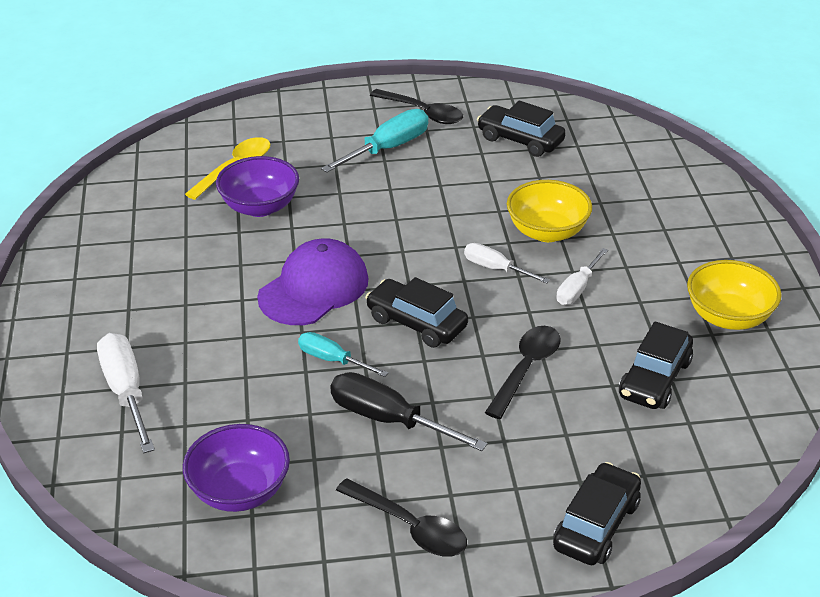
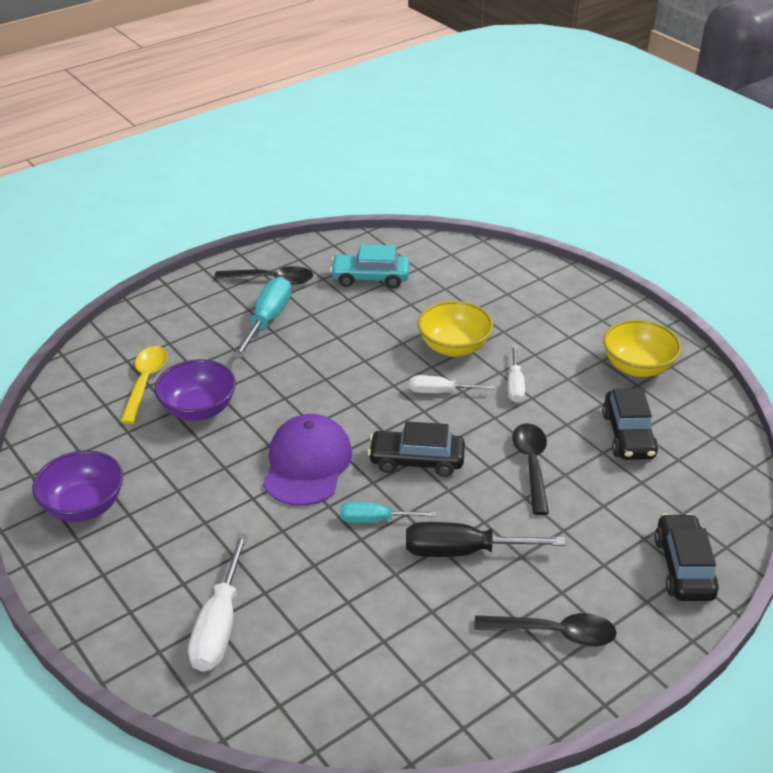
camera: 30 degrees left, 0 degrees up
(126, 392) = (219, 624): white screwdriver -> white screwdriver turned 120 degrees counterclockwise
(240, 491) = (394, 667): purple bowl -> purple bowl (84, 506)
(520, 140) = (370, 278): black car -> turquoise car

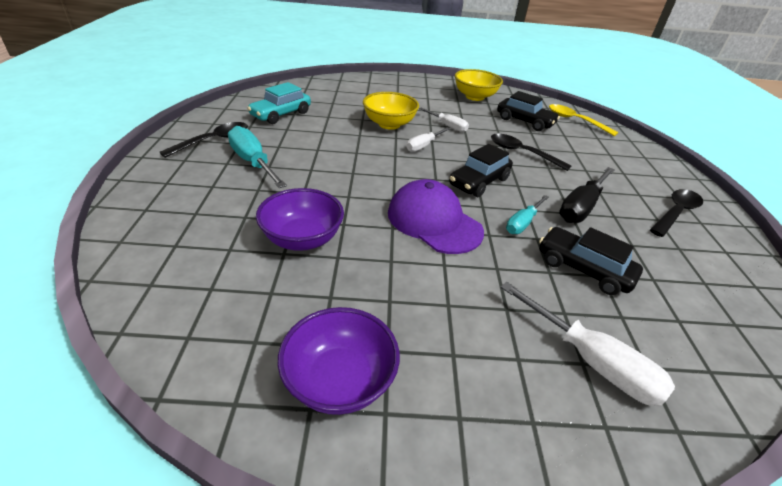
camera: 55 degrees left, 0 degrees up
(145, 382) = (222, 249): yellow spoon -> yellow spoon (575, 121)
(683, 567) = (640, 156): black car -> black car (583, 269)

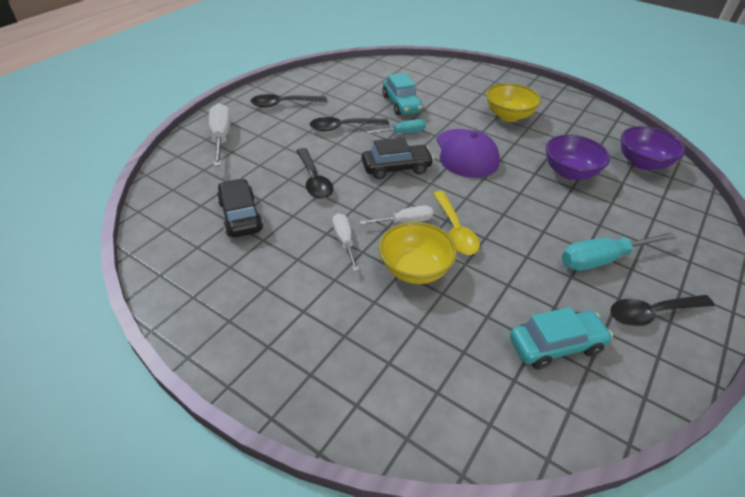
camera: 145 degrees left, 5 degrees up
(253, 162) = (602, 259): turquoise screwdriver -> turquoise screwdriver turned 75 degrees clockwise
(339, 380) = (568, 112): purple bowl -> purple bowl (642, 163)
(474, 97) = (228, 287): yellow bowl -> yellow bowl (508, 116)
(575, 121) = (179, 196): yellow spoon -> yellow spoon (455, 230)
(581, 207) = (343, 127): black screwdriver -> black spoon
(583, 269) = (401, 104): black car -> turquoise car
(590, 360) = (450, 83): white screwdriver -> white screwdriver (221, 138)

